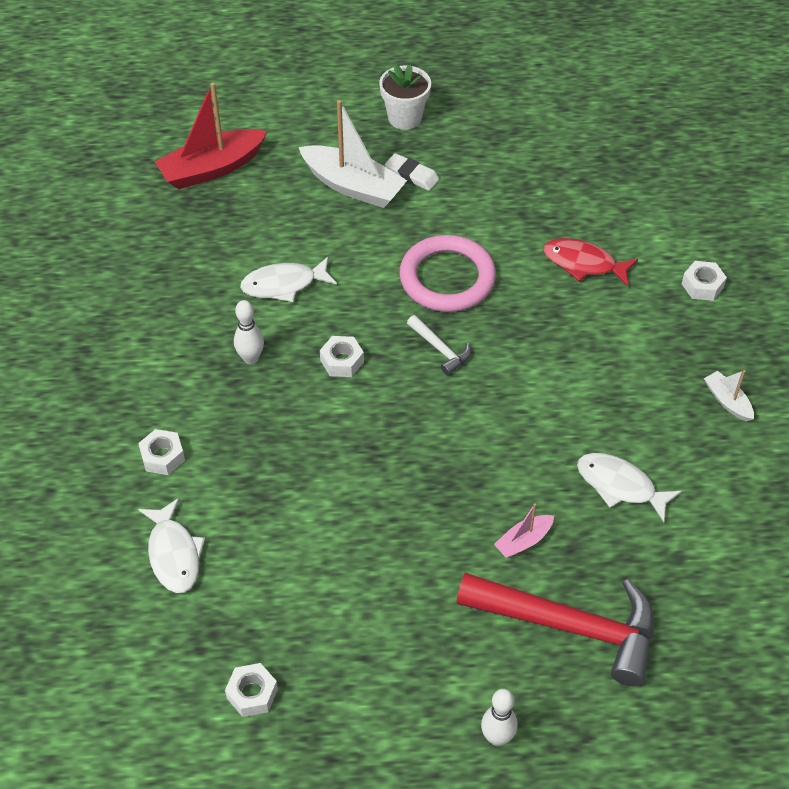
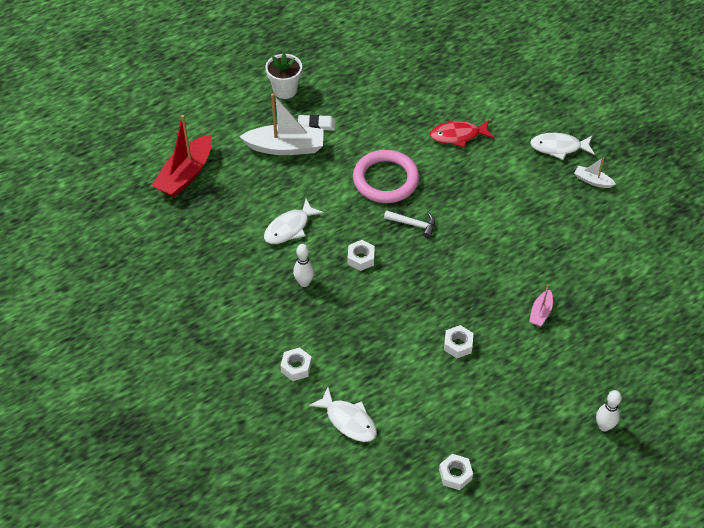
camera: 30 degrees left, 0 degrees up
(569, 626) = (598, 347): red hammer -> none
(620, 486) = (570, 256): white fish -> white fish (559, 147)
(702, 286) = (533, 120): white nut -> white nut (458, 345)

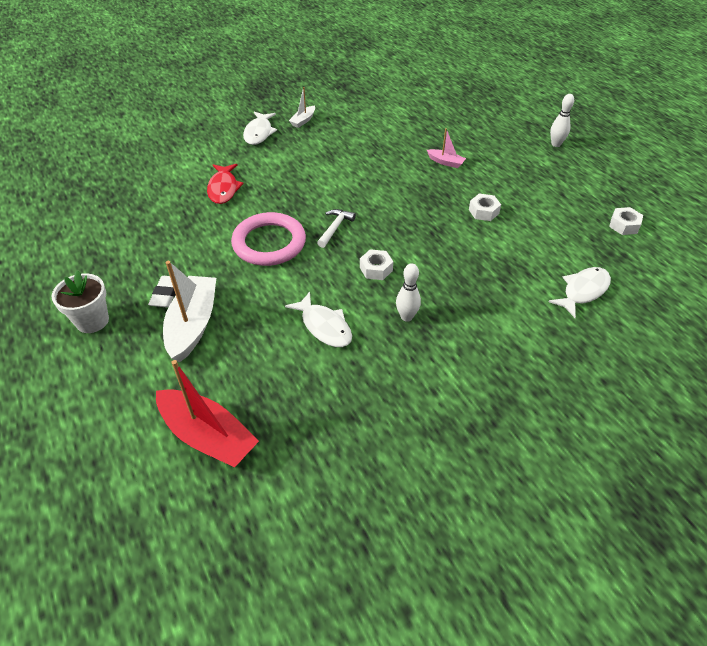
camera: 85 degrees left, 5 degrees down
(296, 367) = (523, 329): white nut -> none

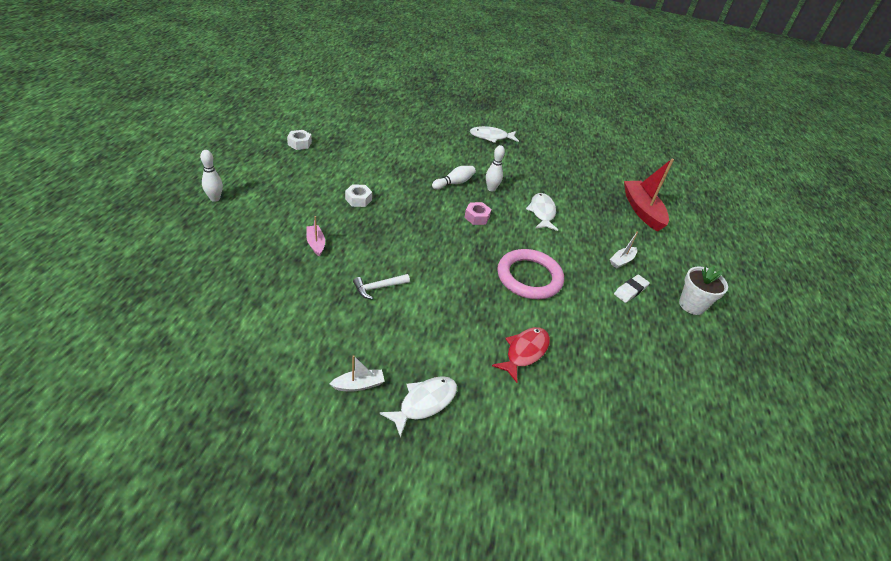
camera: 145 degrees left, 5 degrees down
(193, 324) = (622, 261): white boat -> white boat, size x0.49
(335, 228) = (470, 256): white hammer -> white hammer (378, 288)
(376, 269) = (477, 217): white nut -> pink nut
(447, 293) = (454, 183): none -> white bowling pin
(583, 291) = (385, 142): white fish -> white fish (491, 137)

